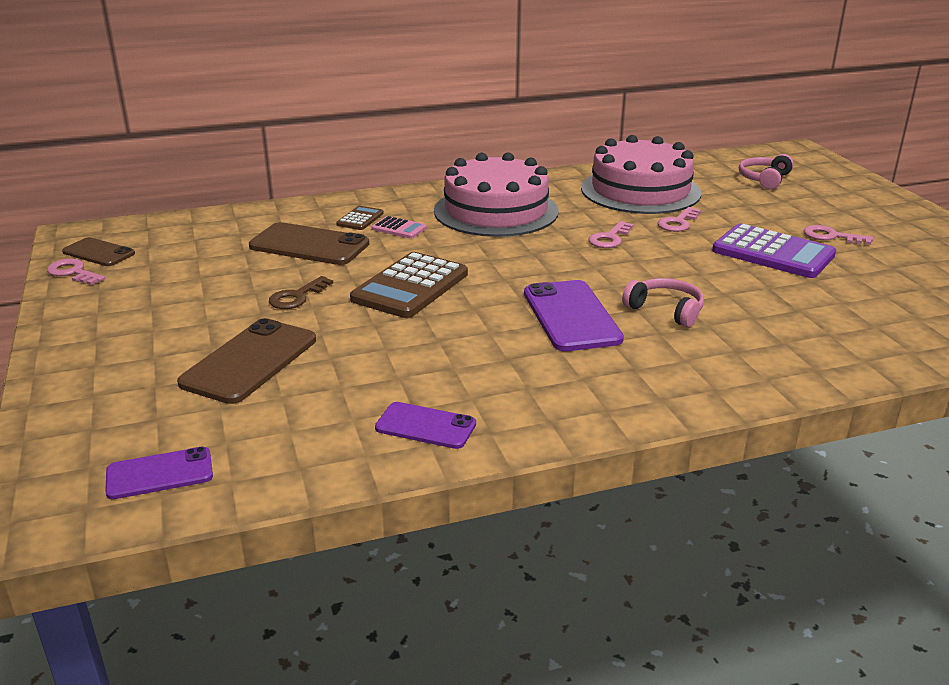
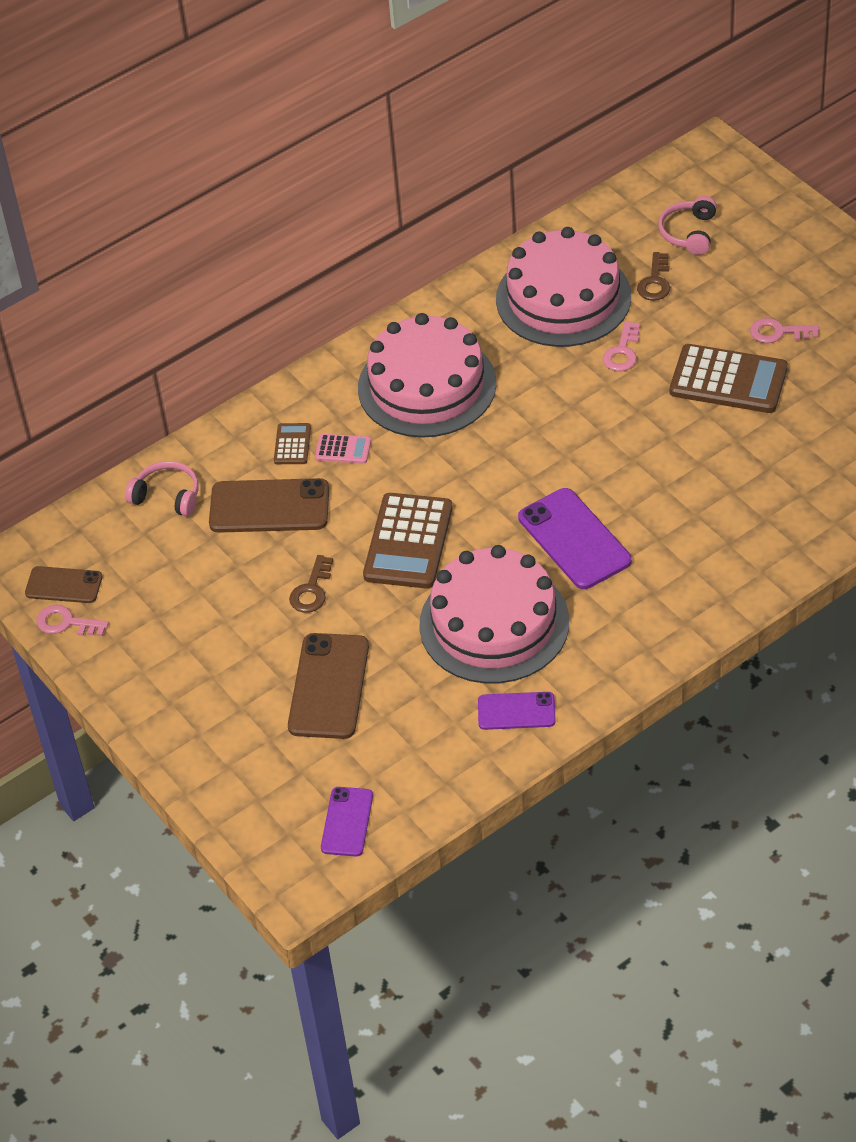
camera: 15 degrees left, 20 degrees up
(159, 474) = (347, 822): purple phone -> purple phone turned 45 degrees counterclockwise
(451, 354) = (494, 623): none -> pink cake
(609, 238) = (564, 402): pink key -> none
(665, 310) = (654, 504): pink headphones -> pink headphones (167, 496)
(724, 195) = (655, 282): none -> brown key
(773, 253) = (728, 380): purple calculator -> brown calculator

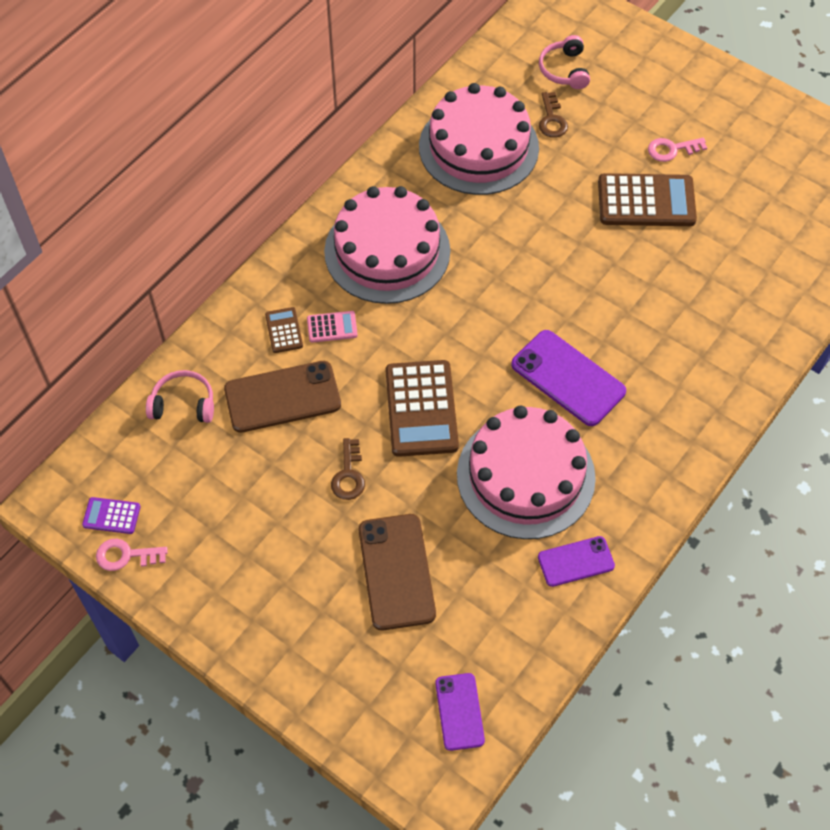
camera: 20 degrees left, 10 degrees up
(64, 585) = (111, 516): brown phone -> purple calculator
(622, 352) = (547, 190): pink key -> none

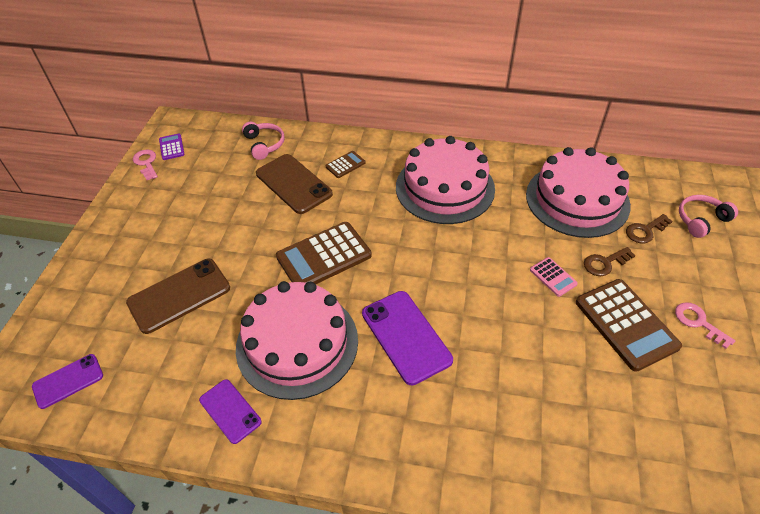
camera: 65 degrees right, 10 degrees down
(332, 327) = (363, 185): pink calculator -> pink calculator (553, 277)
(349, 475) = (248, 239): brown key -> brown key (605, 263)
(568, 378) = (406, 336): purple phone -> purple phone turned 45 degrees counterclockwise

